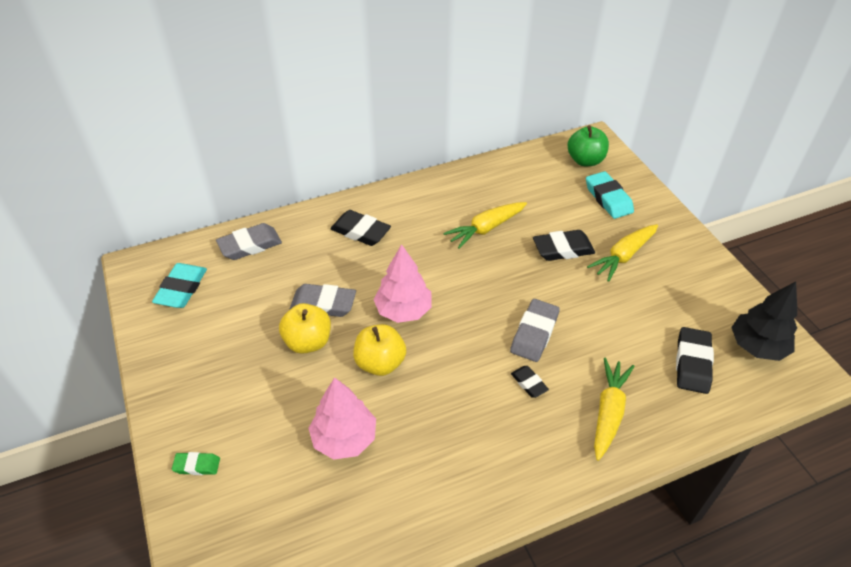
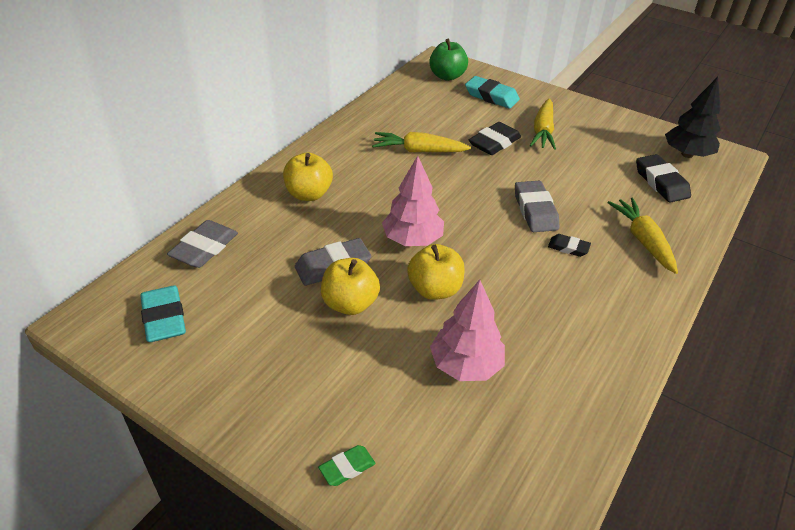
camera: 35 degrees left, 5 degrees down
(360, 231) = (309, 194): black eraser -> yellow apple
(486, 229) = (419, 151): yellow carrot -> yellow carrot turned 75 degrees clockwise

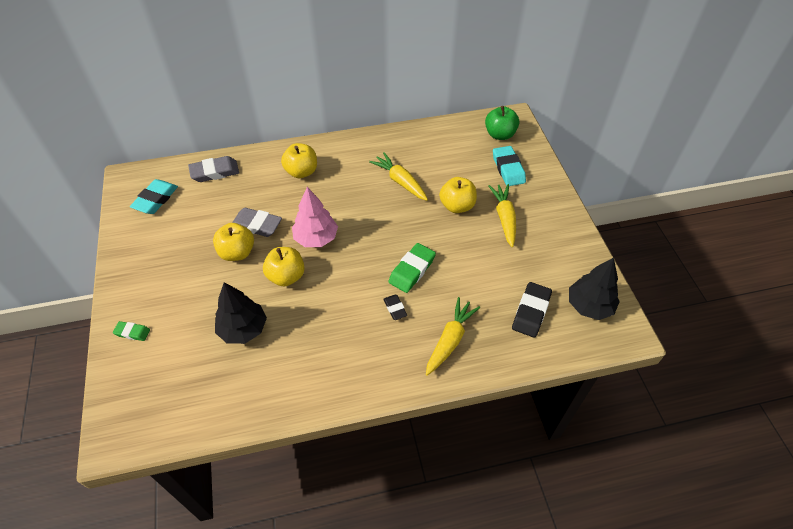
camera: 45 degrees right, 10 degrees up
(466, 365) = (243, 329): pink tree -> black tree
(494, 143) = (457, 206): black eraser -> yellow apple
(535, 210) = (412, 270): grey eraser -> green eraser
(543, 131) = (504, 218): yellow carrot -> yellow carrot turned 120 degrees clockwise

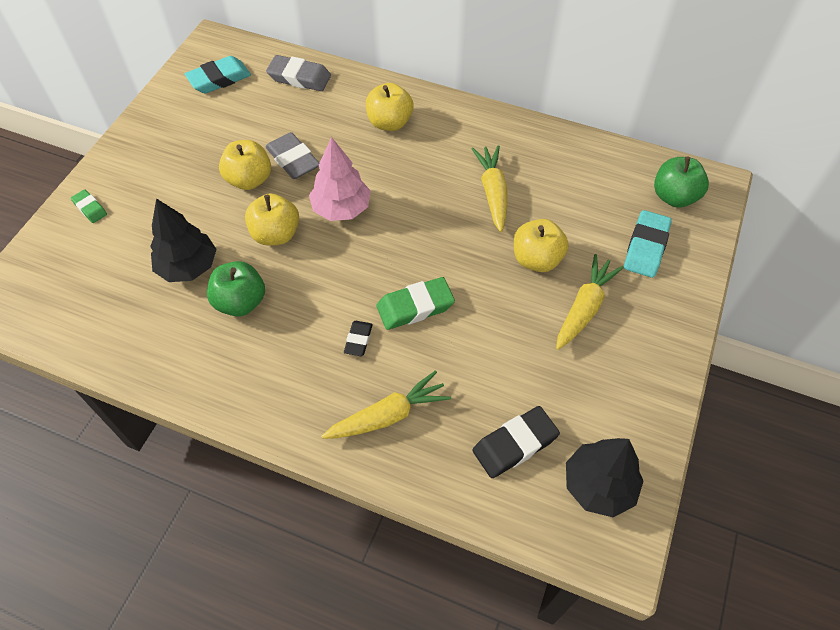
camera: 35 degrees right, 5 degrees up
(300, 330) = (240, 302): none -> green apple

